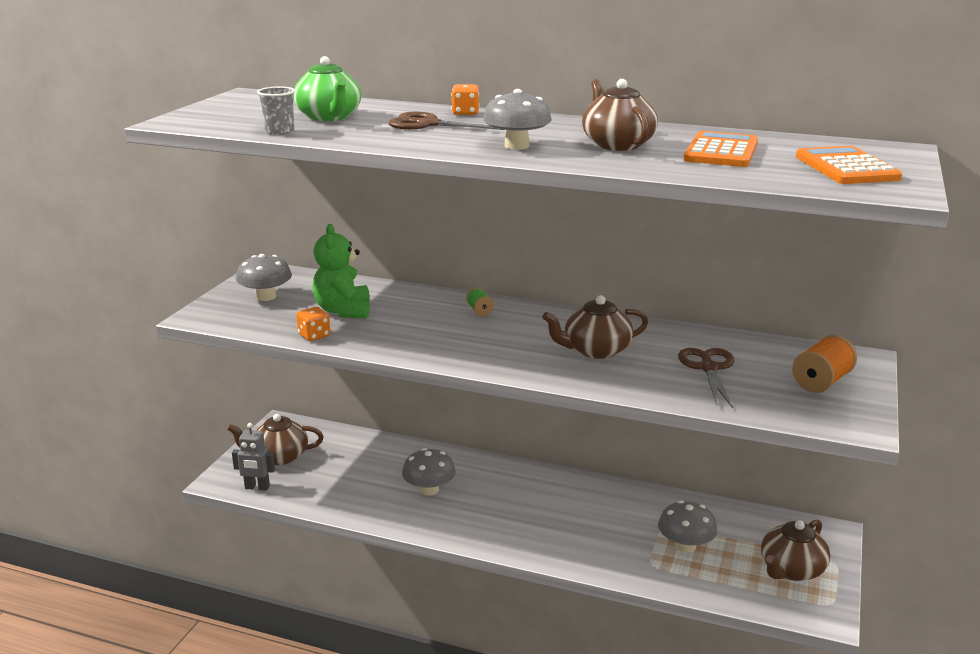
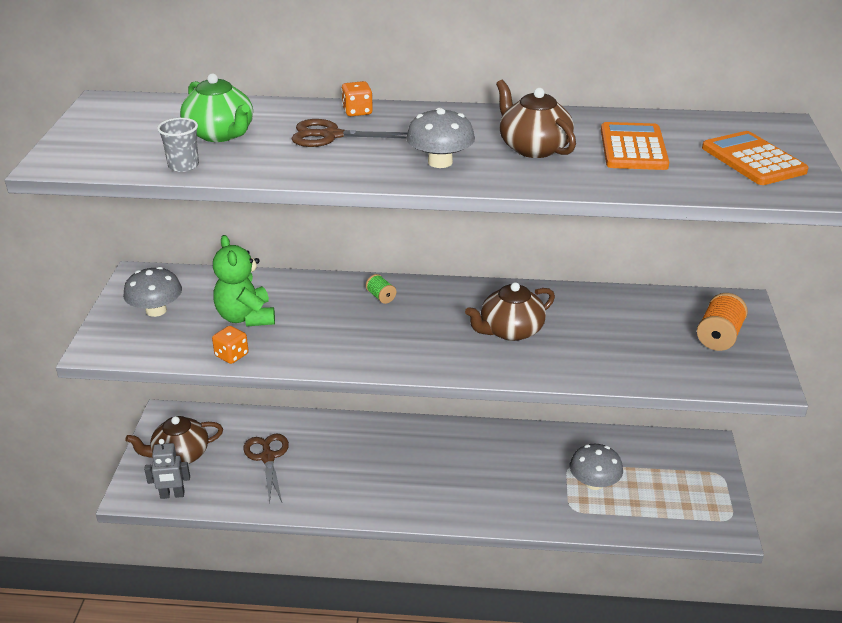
camera: 15 degrees left, 10 degrees up
(429, 489) = (343, 466): grey mushroom -> none
(708, 368) = (618, 336): brown scissors -> brown scissors (267, 457)
(791, 570) = (689, 490): brown teapot -> none

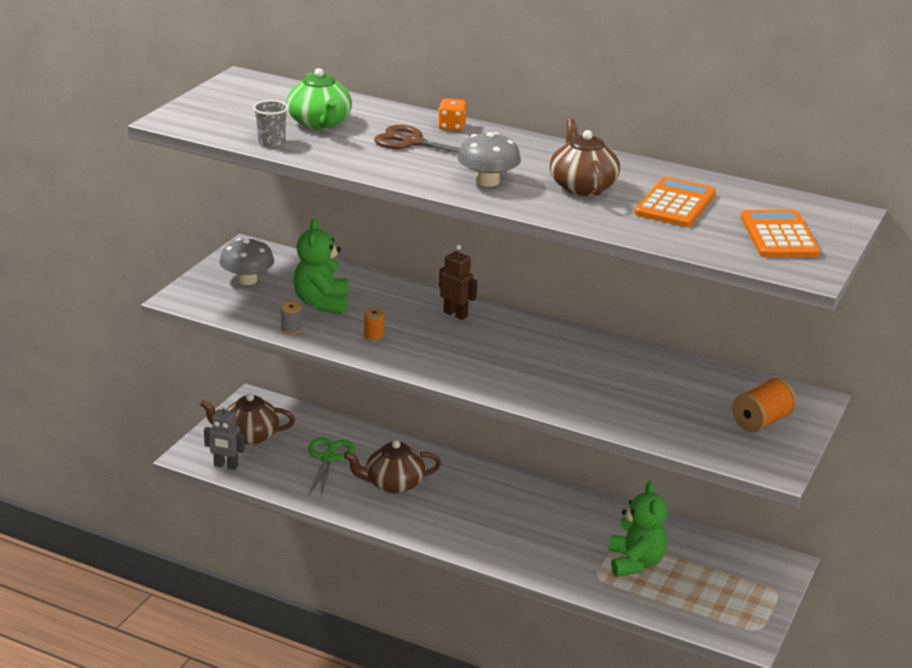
camera: 20 degrees right, 5 degrees down
(231, 355) = (291, 329): orange dice -> grey spool
(267, 457) = (328, 458): brown scissors -> green scissors
(318, 340) = (374, 336): none -> orange spool
(381, 297) = (455, 314): green spool -> brown robot
(510, 331) = (557, 369): brown teapot -> brown teapot (393, 484)
(594, 483) = (635, 562): grey mushroom -> green teddy bear

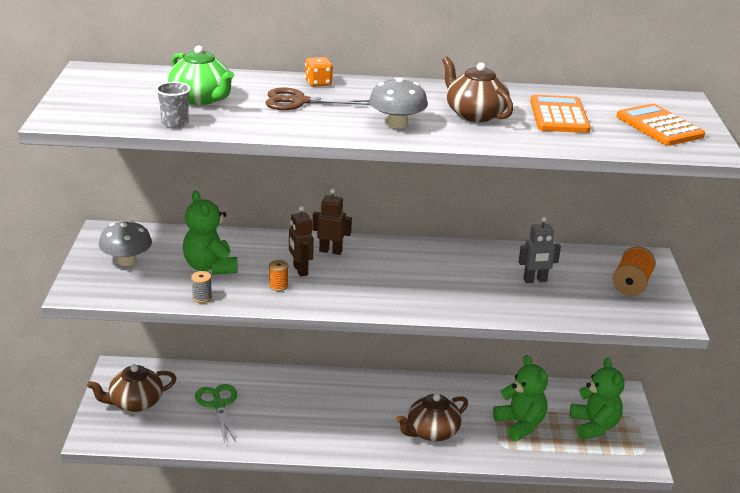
camera: 25 degrees left, 0 degrees up
(226, 466) = (132, 437): grey robot -> grey robot (535, 280)
(393, 484) = (288, 412): brown teapot -> brown teapot (431, 432)
(408, 326) = (300, 270): none -> brown robot
(721, 587) = (594, 426): none -> green teddy bear

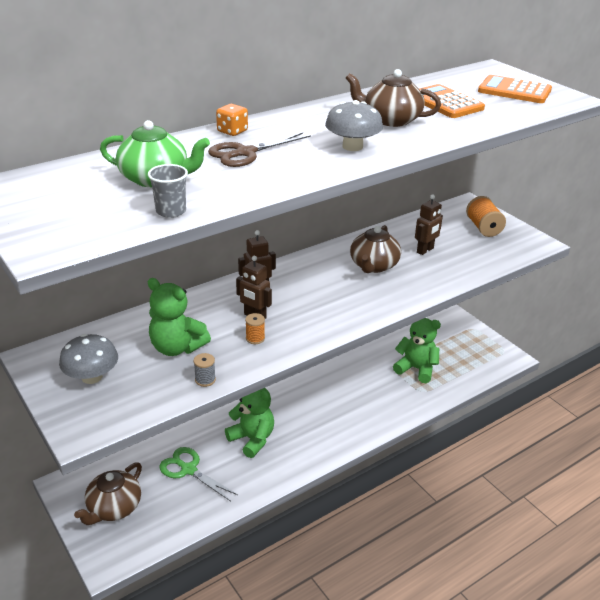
camera: 35 degrees left, 5 degrees up
(431, 432) = (368, 405): brown teapot -> brown teapot (373, 266)
(535, 280) = (425, 250): grey robot -> brown robot
(594, 426) = (459, 346): green teddy bear -> green teddy bear (252, 439)

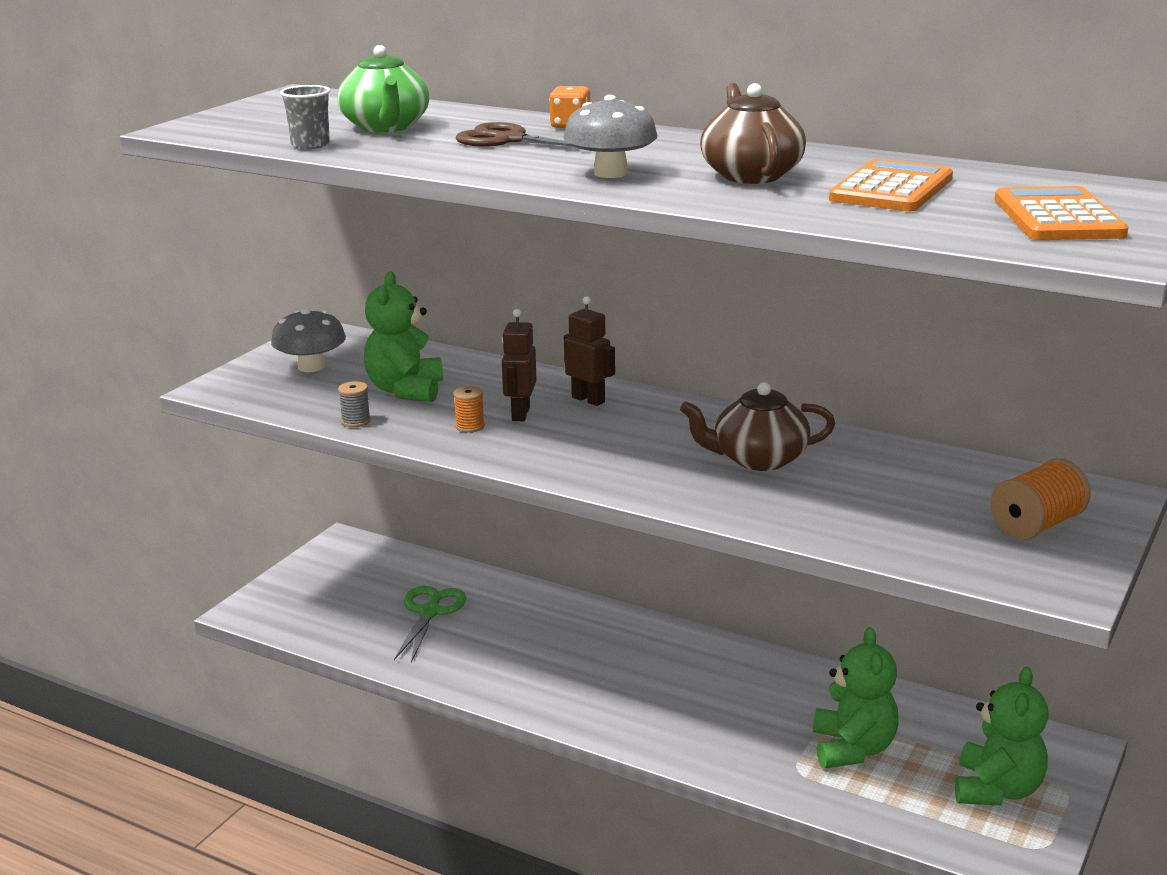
camera: 65 degrees right, 10 degrees down
(114, 508) = (329, 585): brown teapot -> none
(252, 439) = (527, 641): green teddy bear -> green teddy bear (997, 790)
(425, 250) = (868, 489): brown robot -> none

